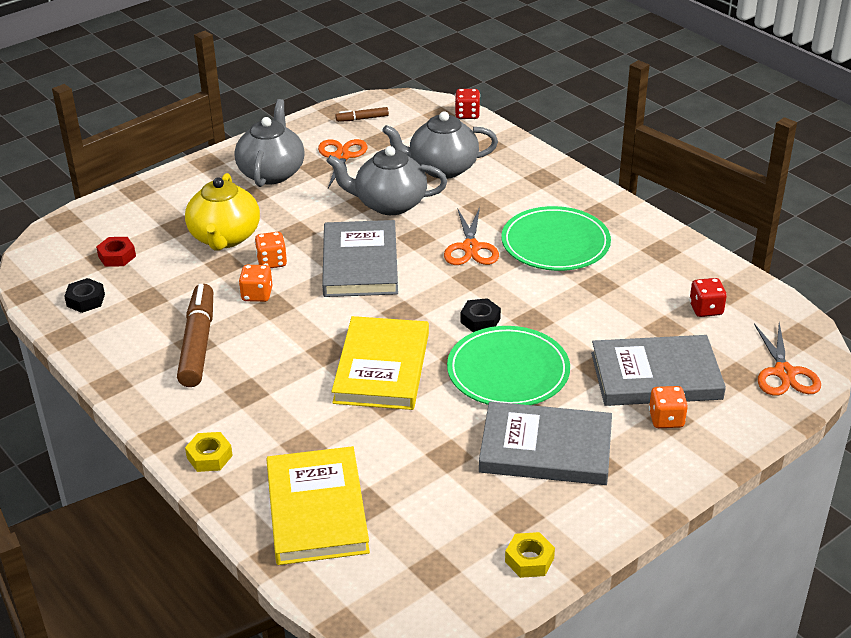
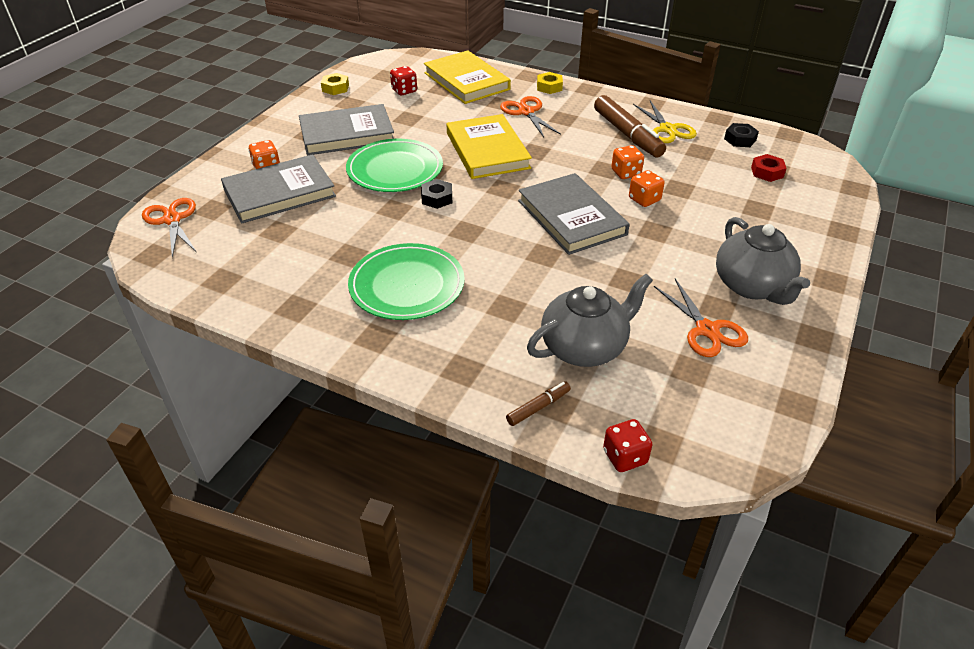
camera: 155 degrees right, 5 degrees up
(144, 337) = (667, 129): none -> yellow scissors
(225, 238) = (707, 209): yellow teapot -> none
(362, 119) = (747, 400): brown marker -> brown marker (538, 407)
(389, 204) = (600, 283): grey teapot -> none
(471, 247) = (486, 258): orange scissors -> orange scissors (526, 112)
(706, 309) = (242, 256): red dice -> red dice (404, 91)

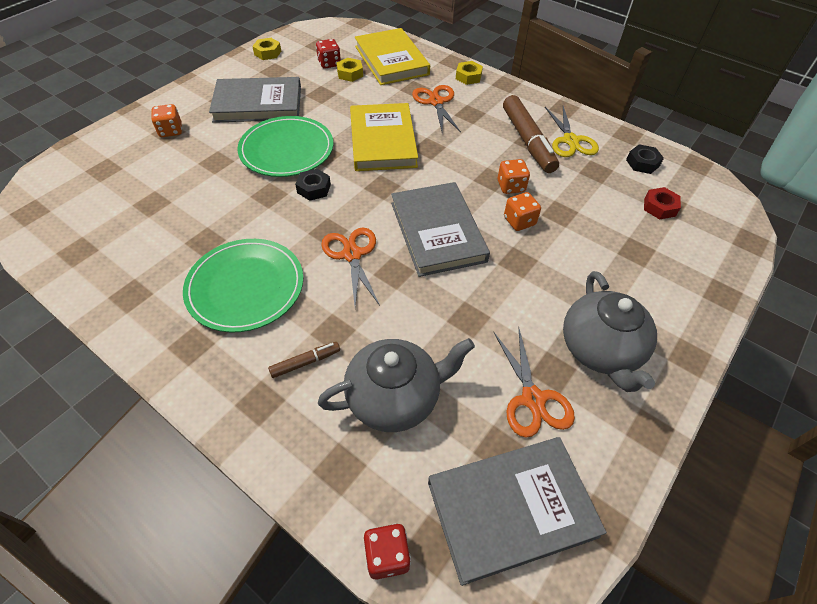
camera: 10 degrees right, 10 degrees up
(172, 220) = (63, 176): orange scissors -> orange scissors (352, 255)
(279, 193) = (170, 160): grey book -> grey book (511, 508)
(429, 97) = (350, 73): none -> yellow nut
(538, 407) = (319, 468): brown marker -> brown marker (305, 362)

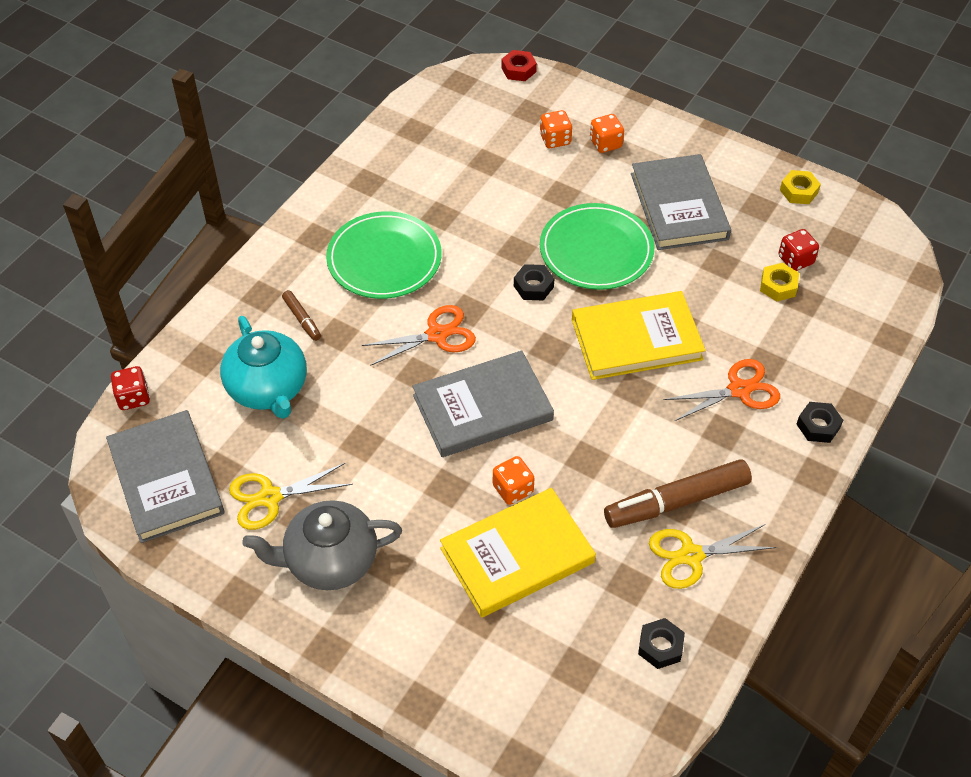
camera: 85 degrees right, 0 degrees up
(391, 60) = (830, 329): yellow book -> yellow book (517, 556)
(395, 397) = (268, 389): grey teapot -> turquoise teapot
(468, 77) = (818, 426): yellow nut -> black nut
(511, 186) = (575, 480): orange dice -> orange dice (555, 139)
(533, 399) = (270, 497): orange scissors -> yellow scissors
(659, 207) = (567, 655): red nut -> red nut (518, 70)

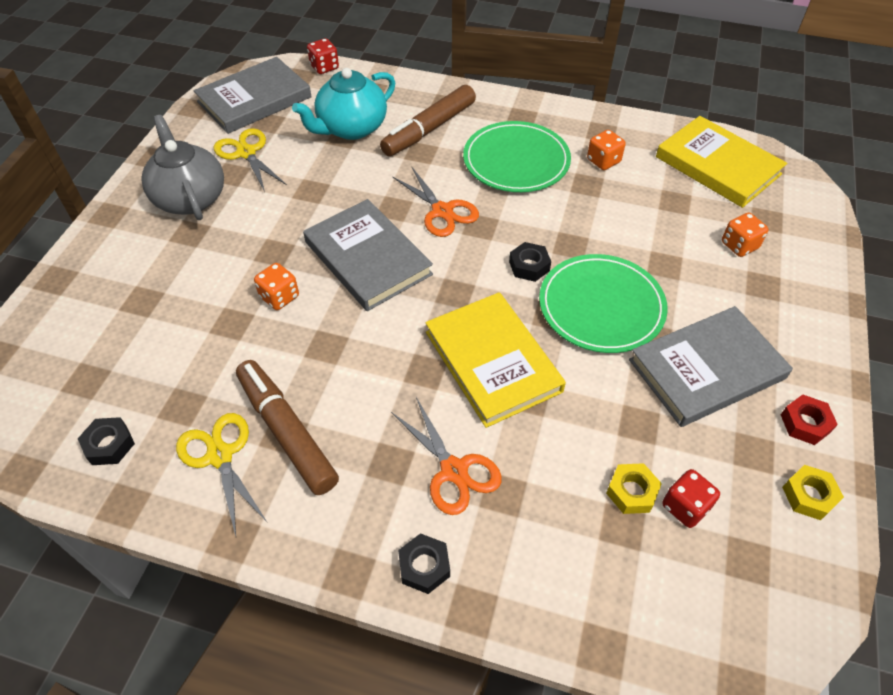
camera: 75 degrees right, 0 degrees up
(302, 319) = (429, 129): brown marker -> brown marker, size x2.10
(517, 556) = (206, 314): yellow book -> yellow book (717, 165)
(518, 70) = (820, 199): red nut -> red nut (805, 423)
(605, 143) = (761, 287): orange dice -> orange dice (603, 161)

